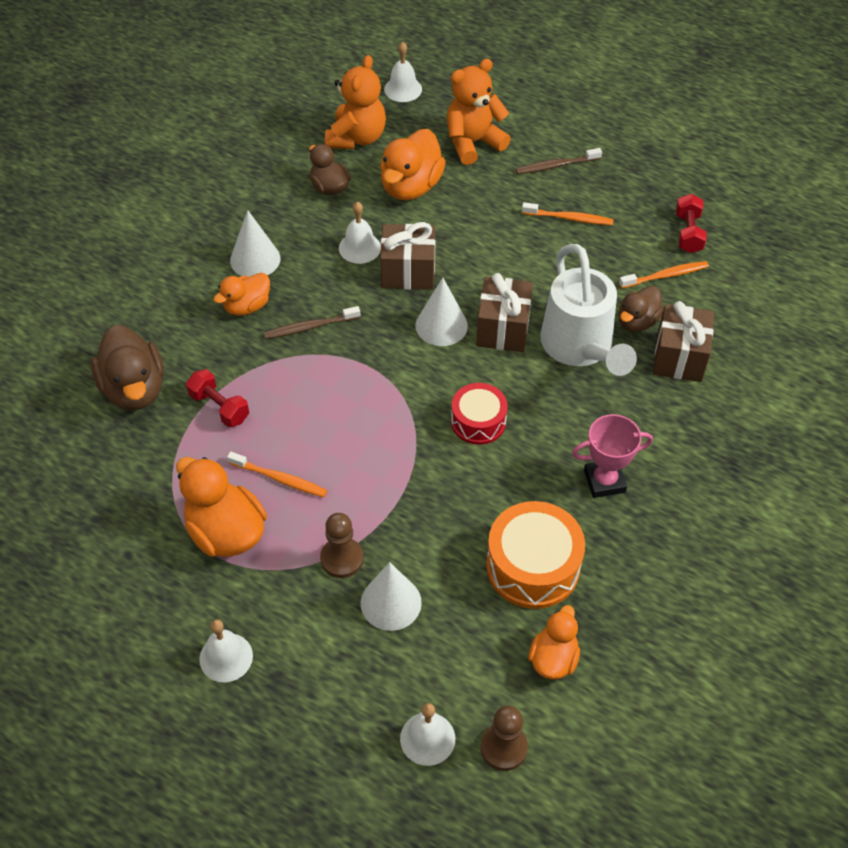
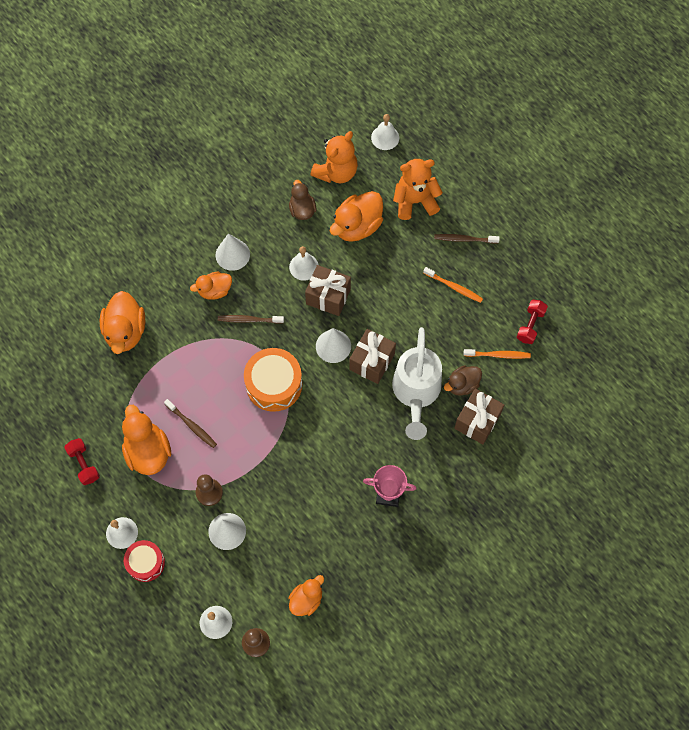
camera: 20 degrees right, 15 degrees up
(134, 389) = (125, 331): brown duck -> orange duck
(219, 407) = (173, 362): red dumbbell -> red dumbbell (84, 464)
(279, 479) = (191, 425): orange toothbrush -> brown toothbrush
(478, 421) = (328, 426): red drum -> red drum (145, 563)
(533, 566) = (319, 537): orange drum -> orange drum (274, 384)

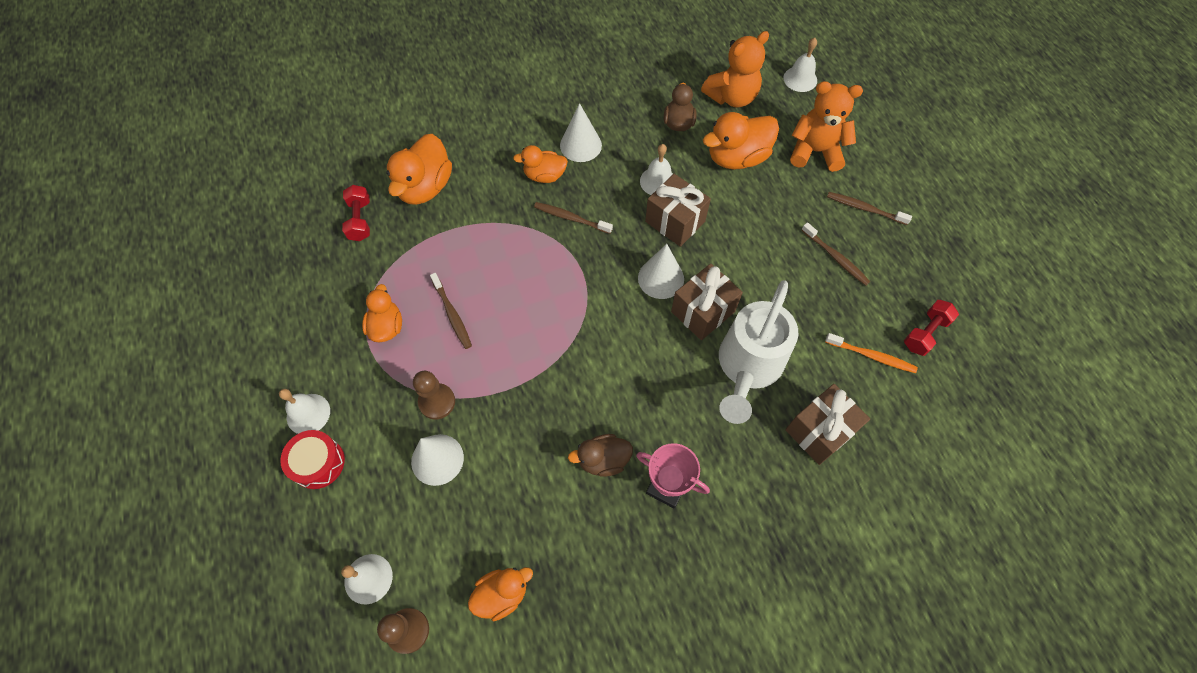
camera: 20 degrees right, 5 degrees down
(84, 464) = (306, 316): red dumbbell -> red dumbbell (360, 220)
(148, 451) = (387, 327): orange duck -> orange duck, size x0.62
(274, 384) = (571, 299): orange drum -> none
(454, 287) = (835, 257): orange toothbrush -> brown toothbrush
(462, 385) = (812, 378): brown duck -> brown duck (603, 460)

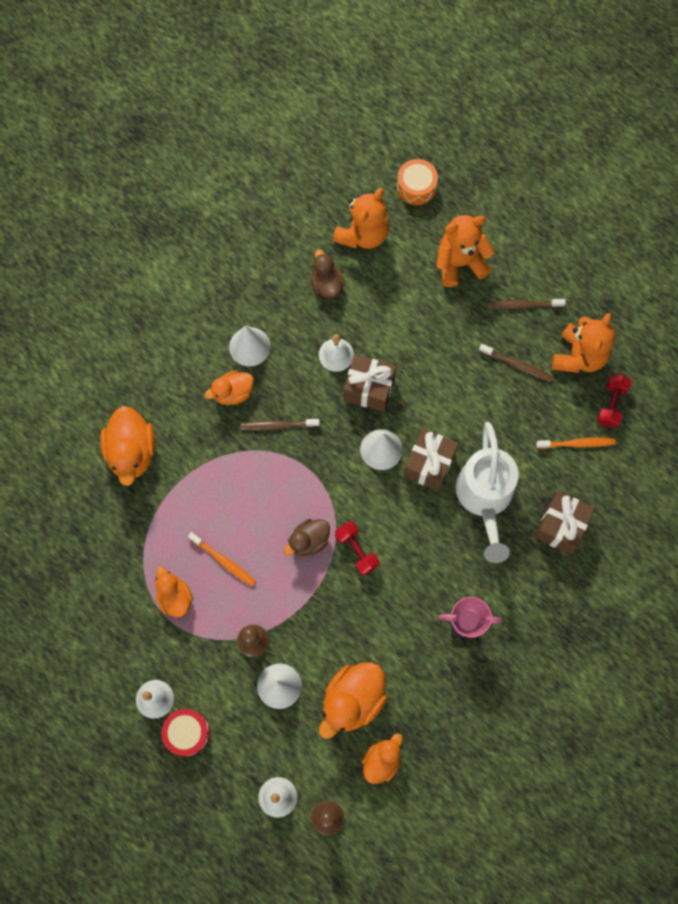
camera: 25 degrees left, 10 degrees up
(360, 220) = (92, 510): red dumbbell -> red dumbbell (356, 550)
(452, 314) = (223, 561): brown toothbrush -> orange toothbrush
(603, 460) = (407, 626): brown duck -> brown duck (309, 541)
(737, 158) = (394, 299): orange duck -> orange duck (352, 700)
(800, 79) = (416, 187): white bell -> orange drum
(906, 275) = (579, 356): none -> orange teddy bear

